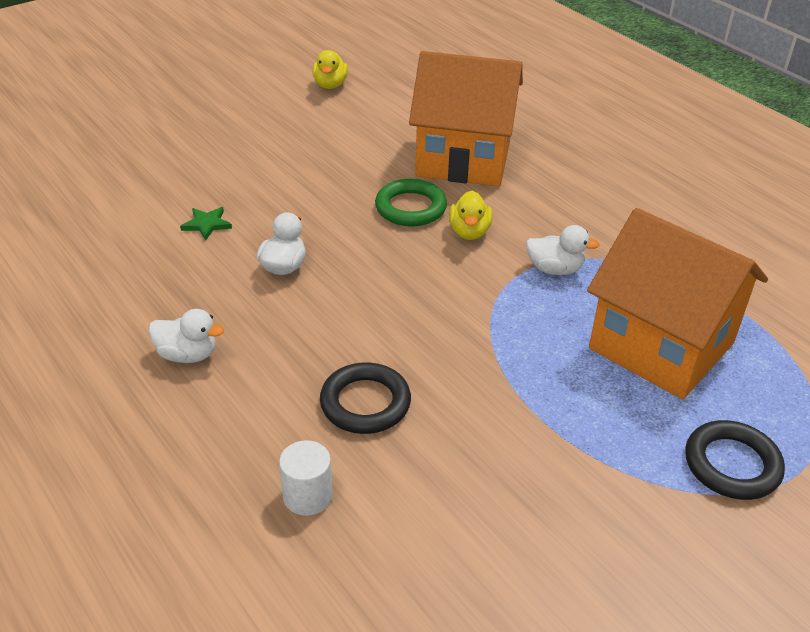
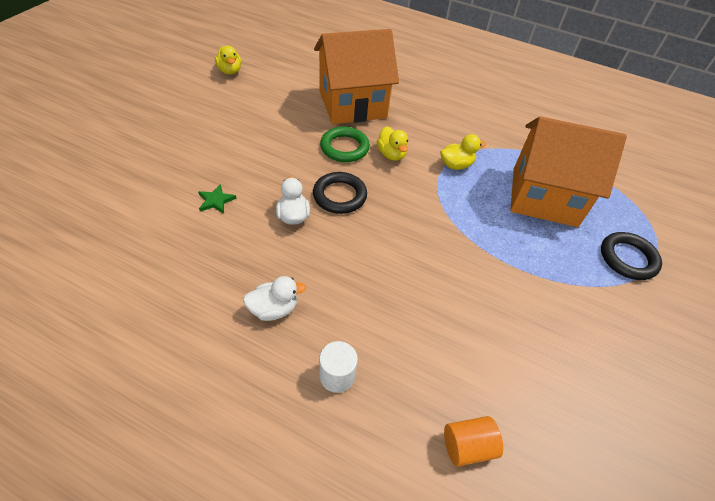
camera: 30 degrees left, 10 degrees up
(301, 576) = (467, 446): none -> orange cylinder
(307, 496) = (429, 383): white cylinder -> white cylinder (337, 375)
(365, 403) = (415, 299): black ring -> black ring (339, 196)
(555, 269) = (456, 165): white duck -> yellow duck

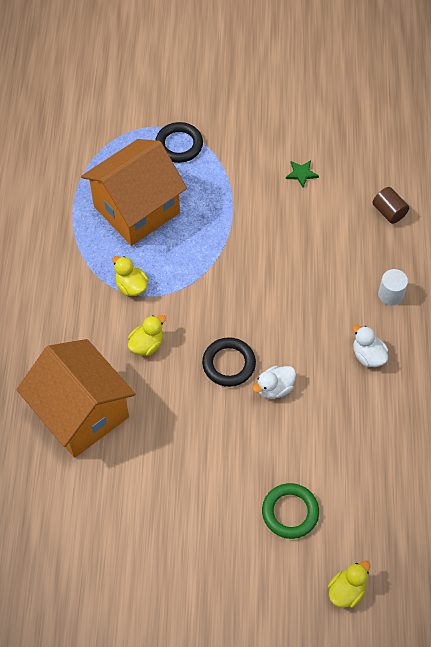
camera: 110 degrees left, 10 degrees up
(216, 200) = (294, 459): green star -> green star (301, 174)
(230, 71) = (86, 579): yellow duck -> yellow duck (346, 591)
(344, 148) = (160, 389): green ring -> green ring (290, 512)
(467, 446) = (389, 212): orange cylinder -> brown cylinder
(544, 197) = (136, 209): orange house -> orange house turned 60 degrees clockwise

